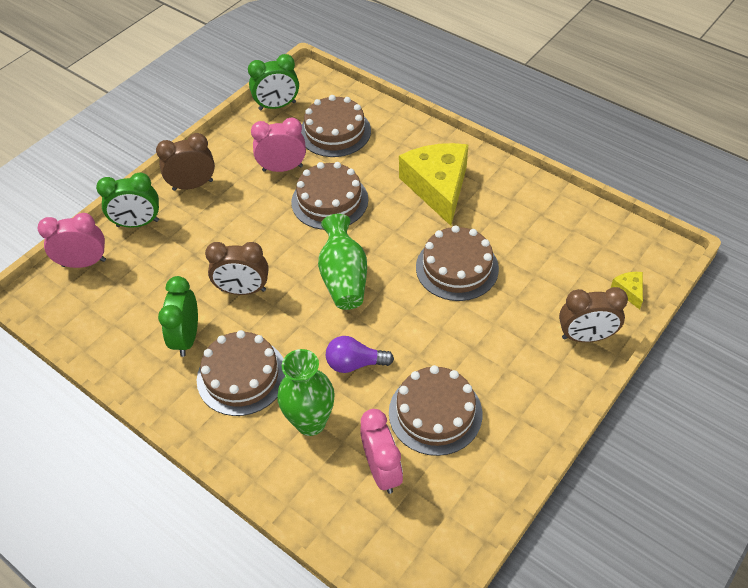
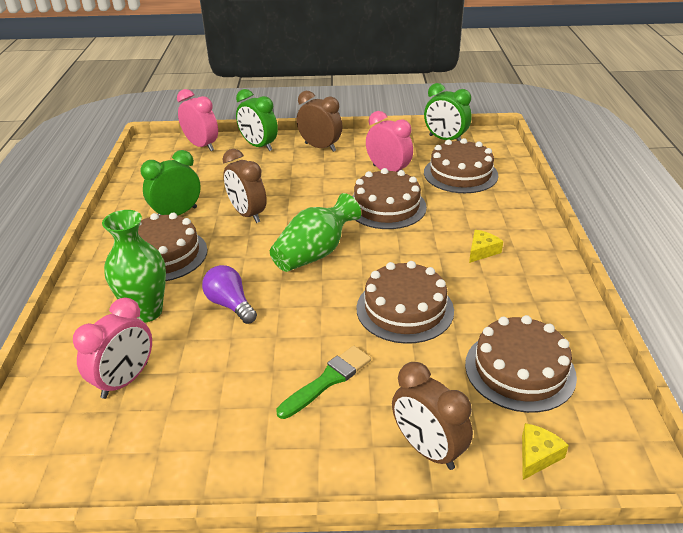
camera: 50 degrees right, 15 degrees down
(435, 413) = (219, 382): brown cake -> brown cake (519, 370)
(438, 187) = (482, 251): yellow cheese -> yellow cheese, size x0.40
(487, 351) = (327, 380): none -> green brush

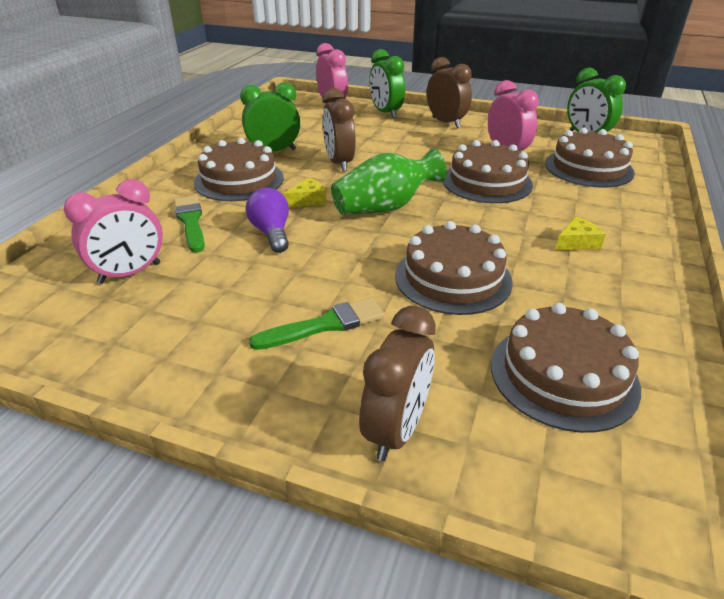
camera: 20 degrees right, 0 degrees up
(146, 312) = (190, 222): green vase -> green brush
(427, 449) = (396, 430): brown clock -> brown clock turned 135 degrees counterclockwise
(537, 455) = (538, 482): yellow cheese -> yellow cheese (308, 200)

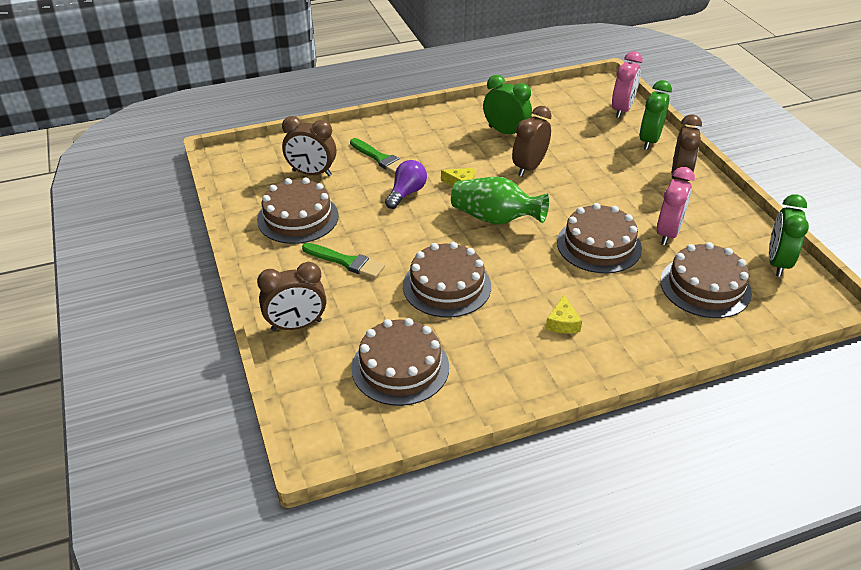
camera: 50 degrees right, 5 degrees up
(130, 273) = (312, 173): pink clock -> brown clock
(190, 222) = (380, 158): green brush -> green brush turned 105 degrees clockwise
(239, 180) = (448, 144): brown cake -> brown cake (298, 217)
(577, 242) = (562, 323): yellow cheese -> yellow cheese turned 75 degrees clockwise

